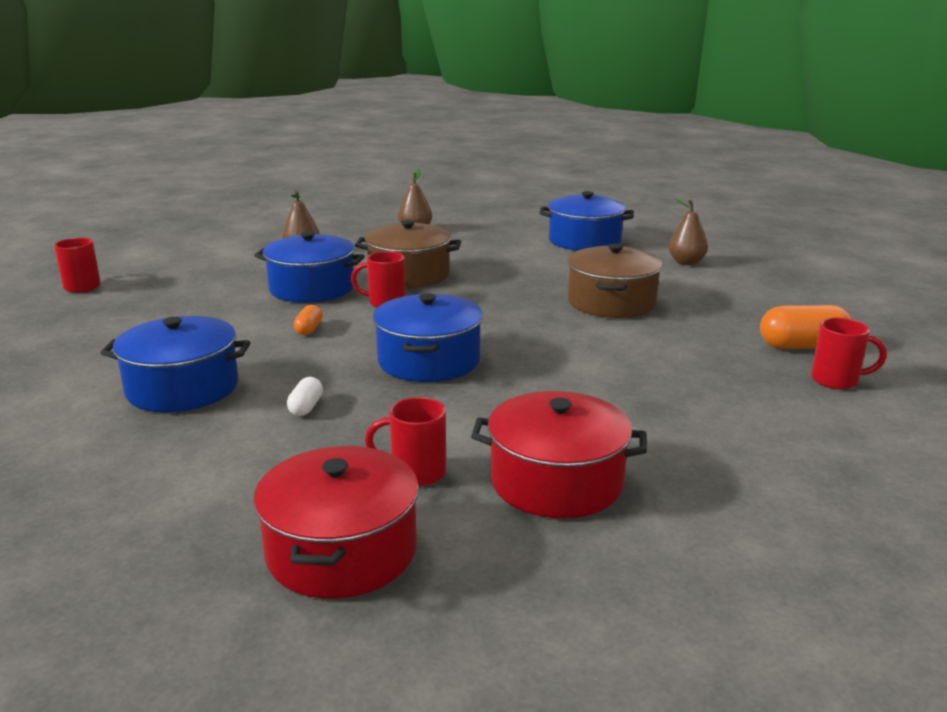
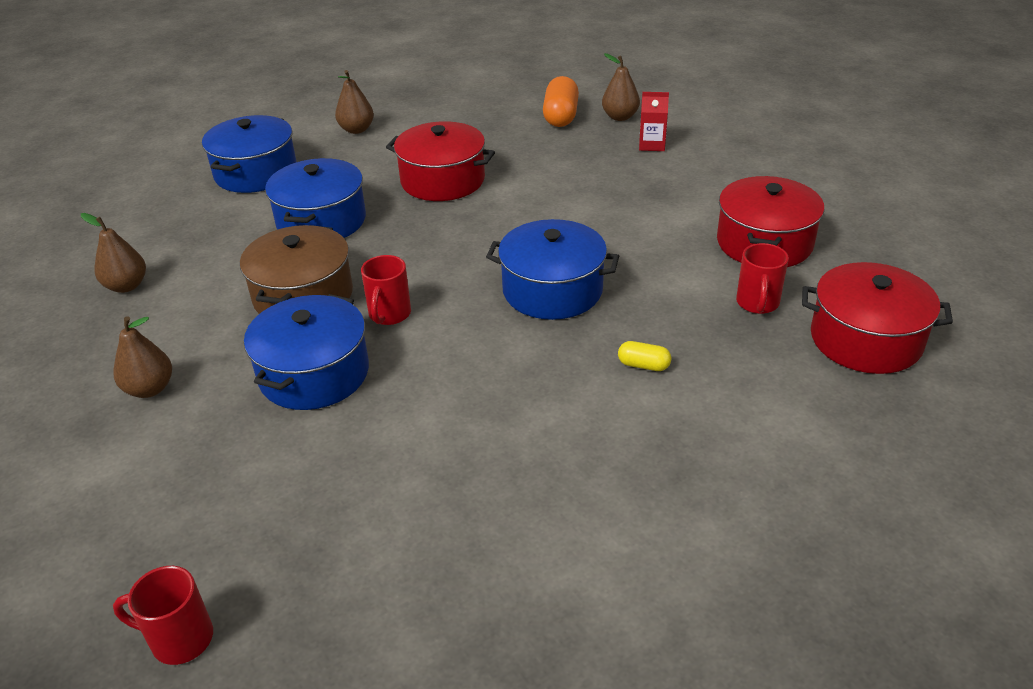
camera: 80 degrees left, 15 degrees up
(182, 388) = (591, 459): blue pot -> blue pot (321, 221)
(306, 407) = (643, 365): white capsule -> yellow capsule
(309, 329) = (450, 371): orange capsule -> none
(611, 302) = (442, 180): brown pot -> red pot
(774, 403) = (652, 145): none -> red carton
(836, 380) = (620, 117): red mug -> brown pear

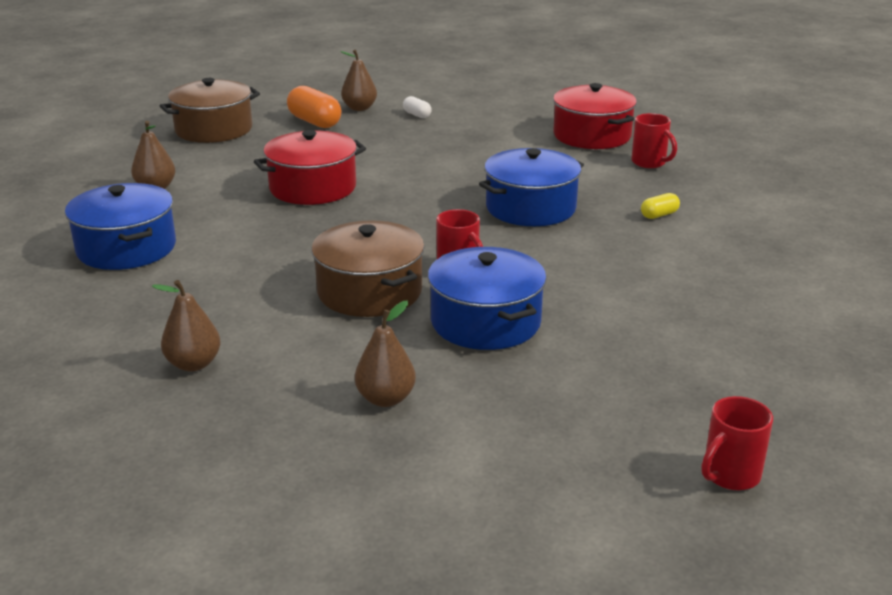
camera: 50 degrees left, 10 degrees down
(321, 221) = (272, 249): blue pot -> none
(481, 92) = (214, 129): none -> brown pot
(652, 145) = (417, 115): red carton -> white capsule
(865, 339) = (728, 154): red pot -> none

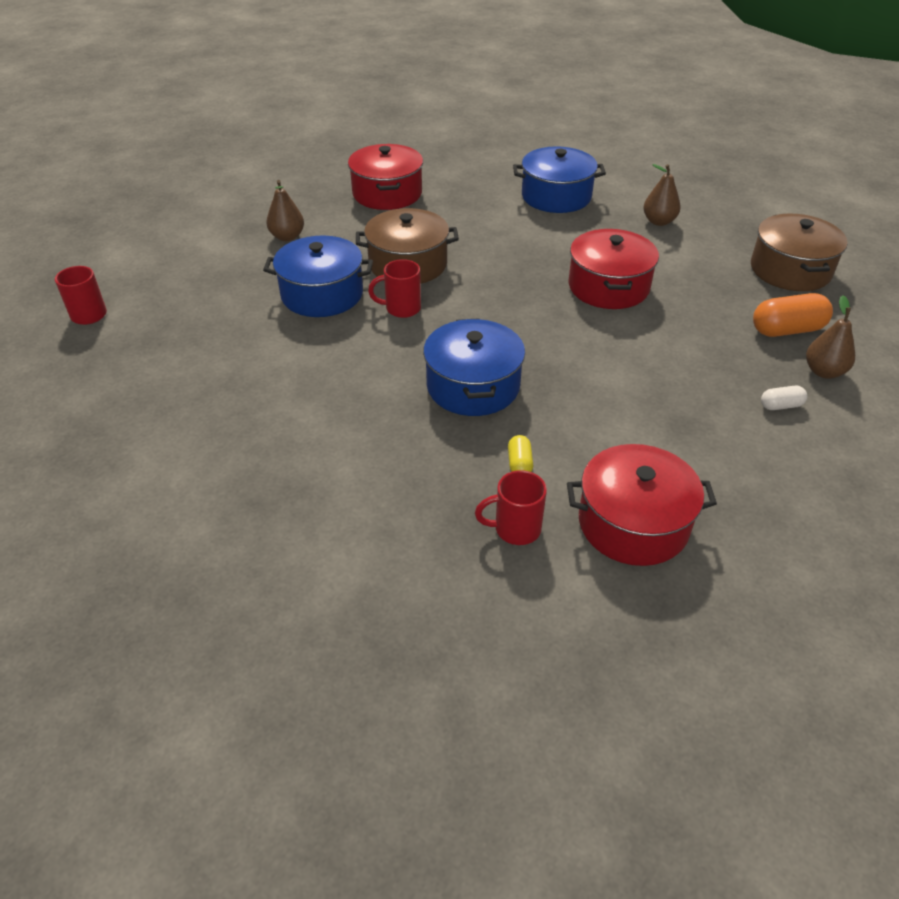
camera: 120 degrees right, 15 degrees up
(193, 364) = (387, 193): brown pear -> red pot
(659, 215) = (388, 461): yellow capsule -> yellow capsule (519, 464)

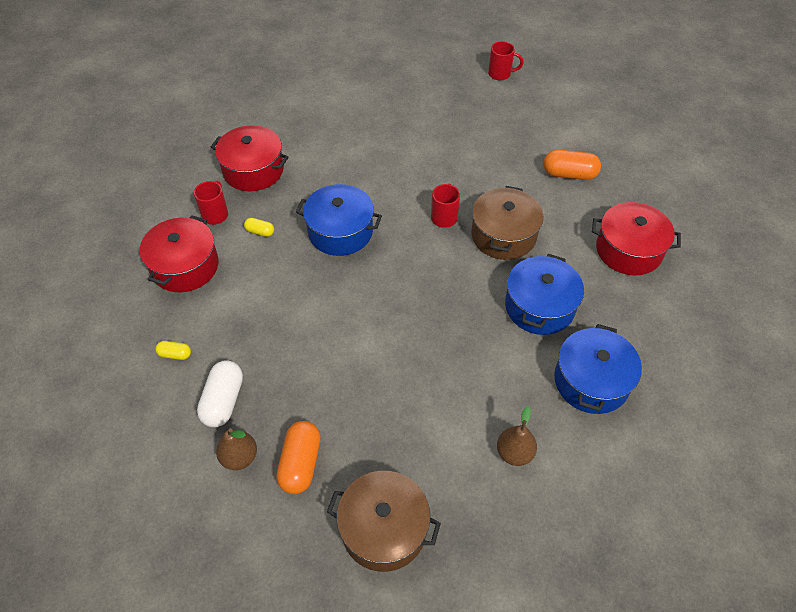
camera: 110 degrees right, 10 degrees up
(287, 237) = (569, 174): brown pear -> orange capsule
(322, 294) = (480, 179): blue pot -> blue pot (539, 306)
(608, 287) = (419, 357): red pot -> red pot (253, 170)
(767, 472) = (175, 354): none -> yellow capsule
(780, 406) = (223, 401): white capsule -> white capsule, size x1.90

